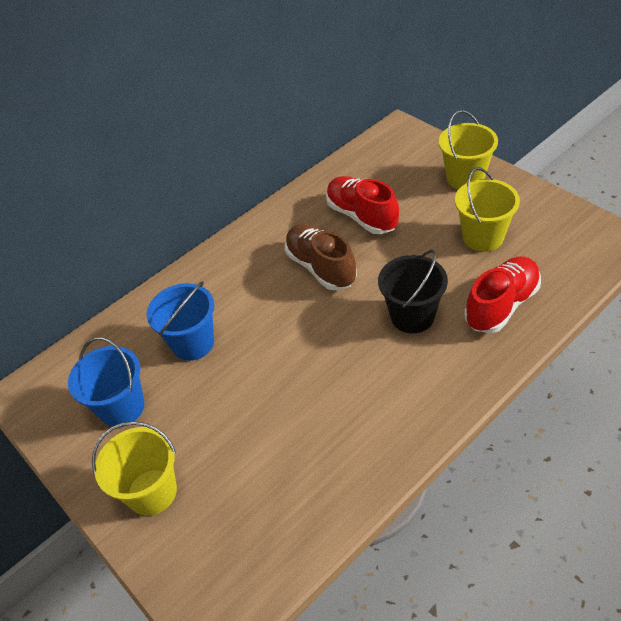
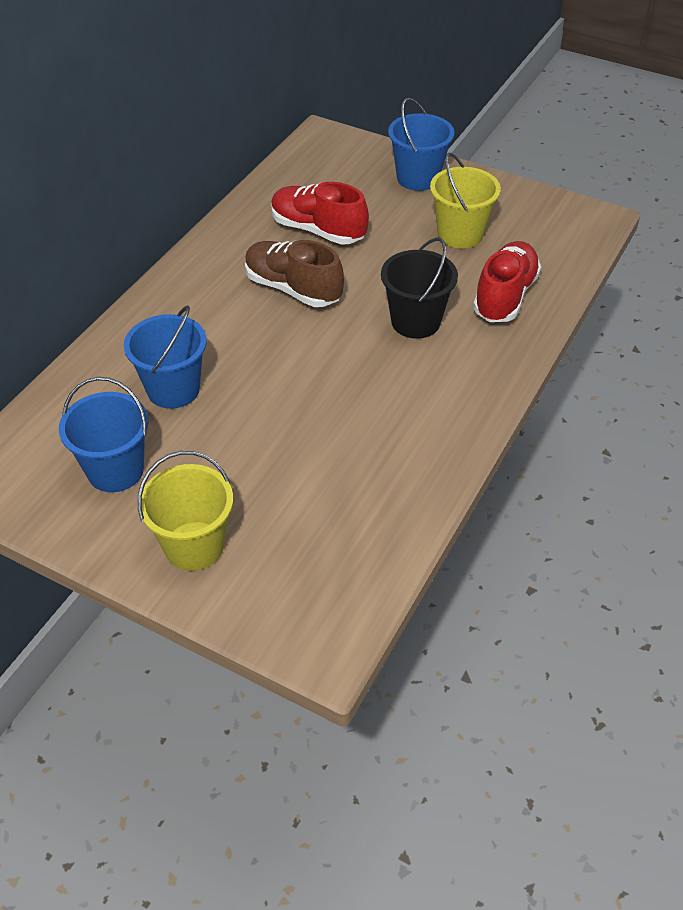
camera: 25 degrees left, 0 degrees up
(465, 178) = (418, 178): yellow bucket -> blue bucket

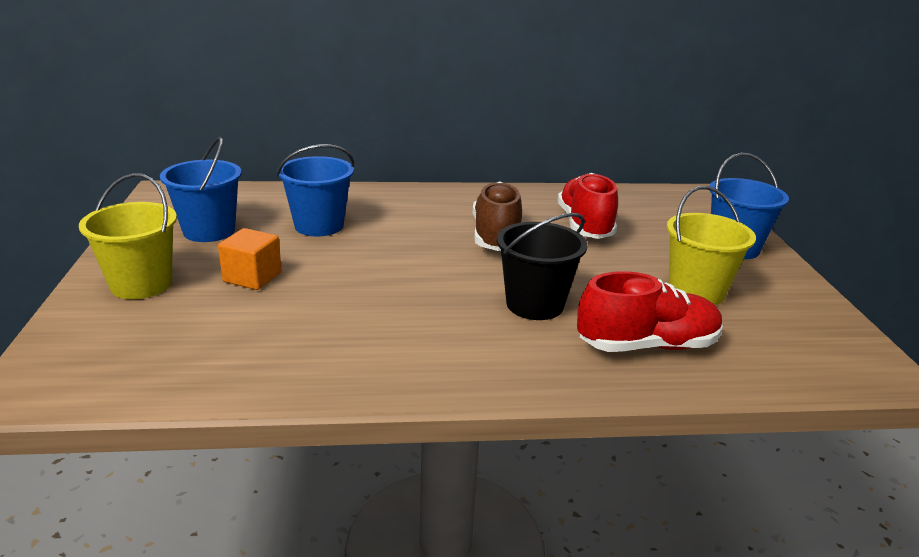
camera: 55 degrees right, 20 degrees down
(242, 466) = (252, 277): none -> orange cube

